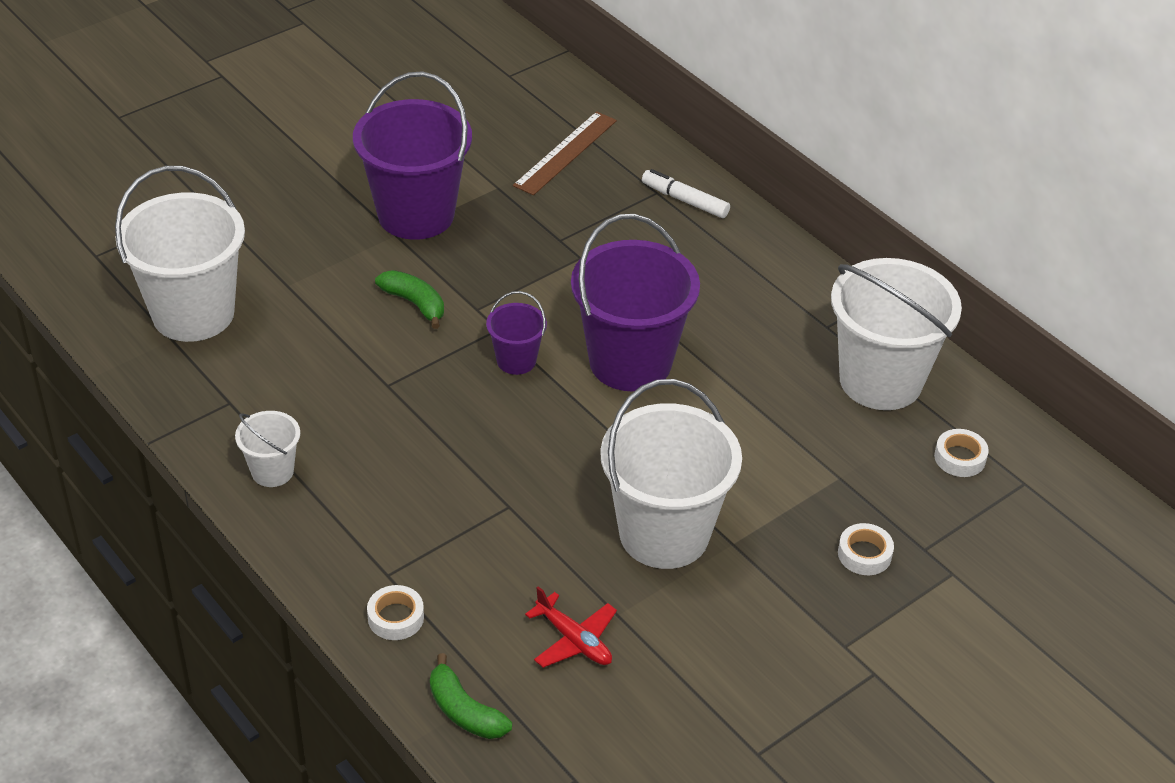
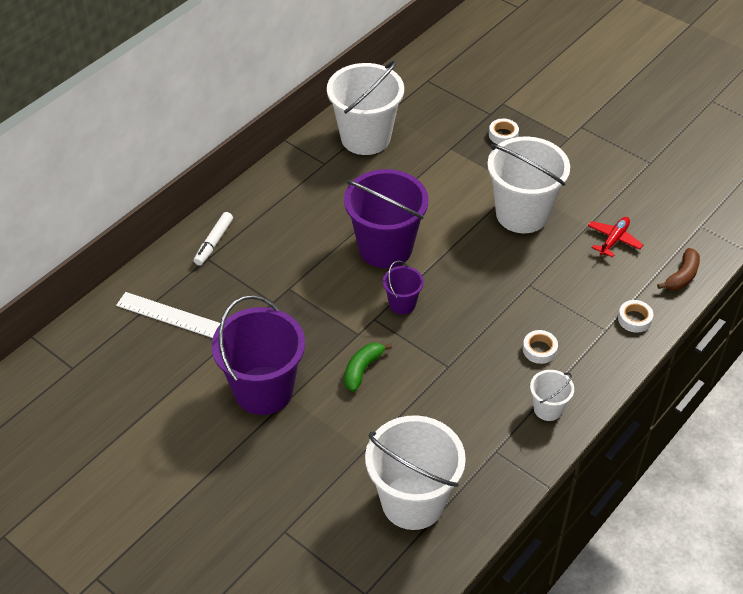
camera: 100 degrees left, 5 degrees up
(464, 711) = (682, 276): green banana -> brown banana
(565, 153) = (170, 315): brown ruler -> white ruler
(960, 458) = (417, 104): white tape -> white tape (539, 350)

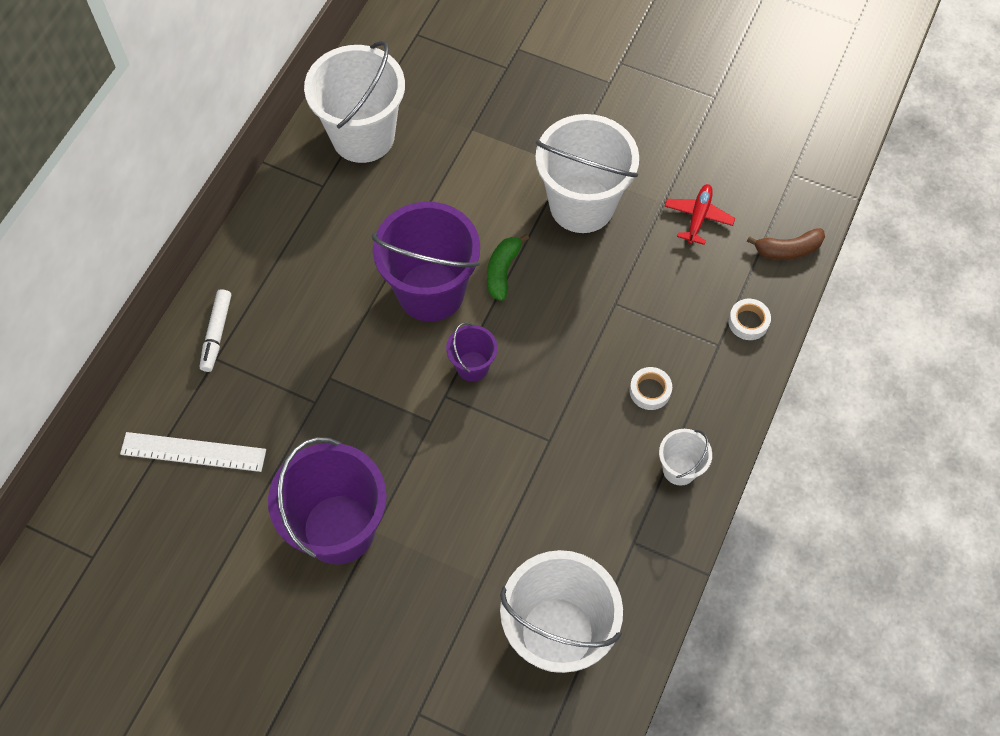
camera: 15 degrees left, 15 degrees up
(362, 369) = (449, 470): green banana -> green banana (502, 271)
(503, 135) = (530, 95): white tape -> none
(682, 276) = (788, 249): brown banana -> brown banana turned 60 degrees clockwise

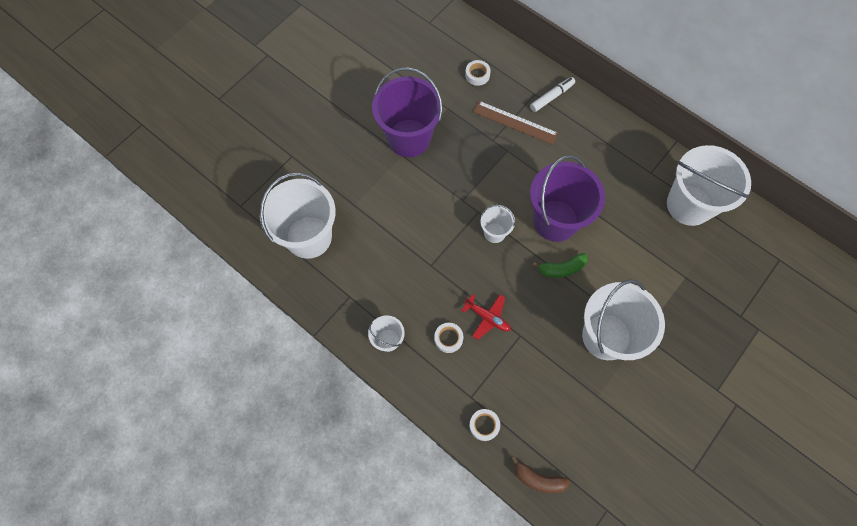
camera: 105 degrees right, 5 degrees up
(193, 452) = (477, 75): white ruler -> white tape
(216, 333) = (552, 97): white marker -> white marker turned 120 degrees clockwise
(275, 376) = (515, 122): none -> brown ruler
(472, 366) = (494, 232): purple bucket -> white bucket
(502, 271) = (562, 268): green banana -> green banana turned 135 degrees clockwise
(698, 217) = (580, 418): red plane -> red plane (487, 317)
(788, 249) = (538, 479): brown banana -> brown banana turned 75 degrees counterclockwise

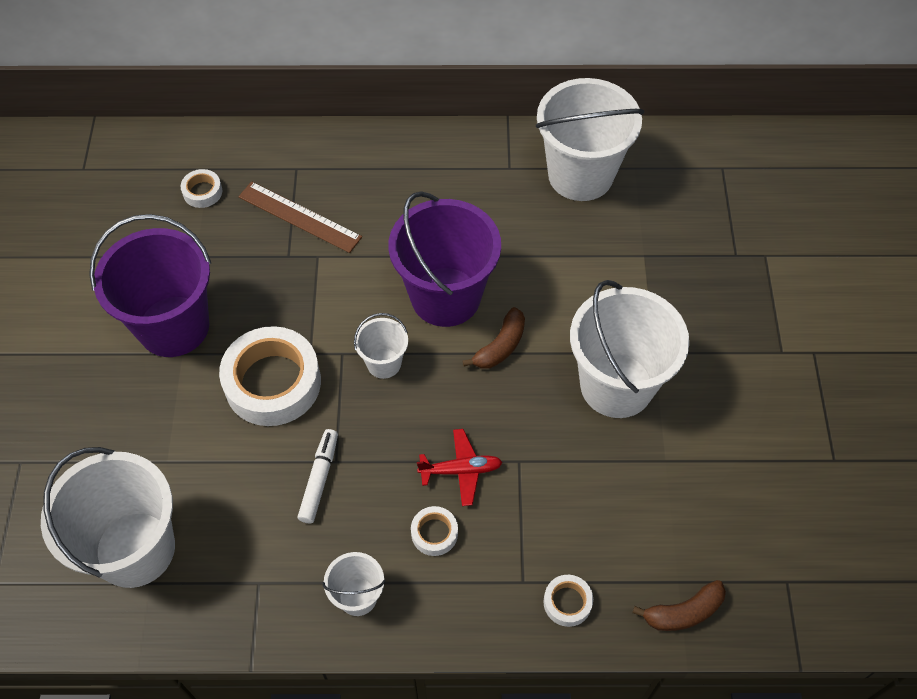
camera: 40 degrees left, 10 degrees down
(432, 202) = (273, 382): none -> white tape
(515, 122) = (299, 217): brown ruler -> brown ruler turned 45 degrees clockwise
(552, 97) = (320, 158): white marker -> white marker (319, 479)
(562, 268) = (500, 346): green banana -> brown banana

